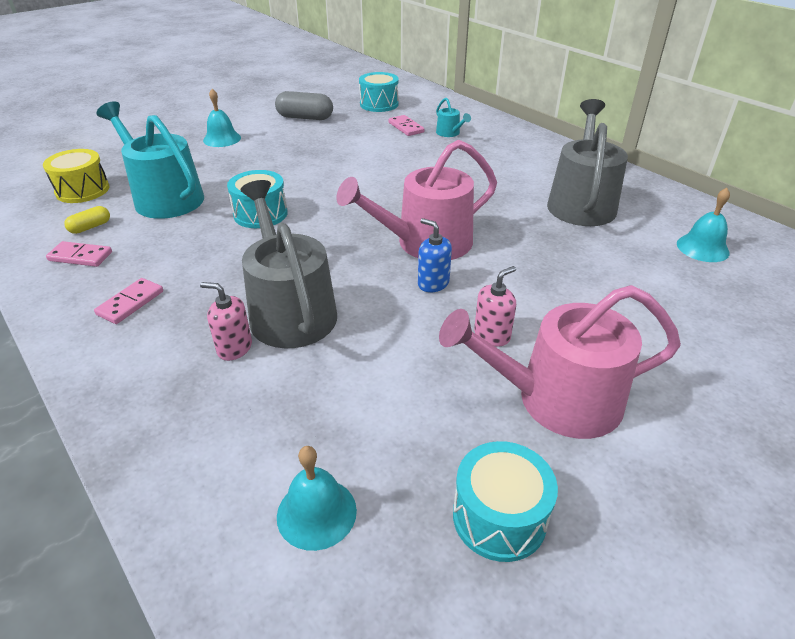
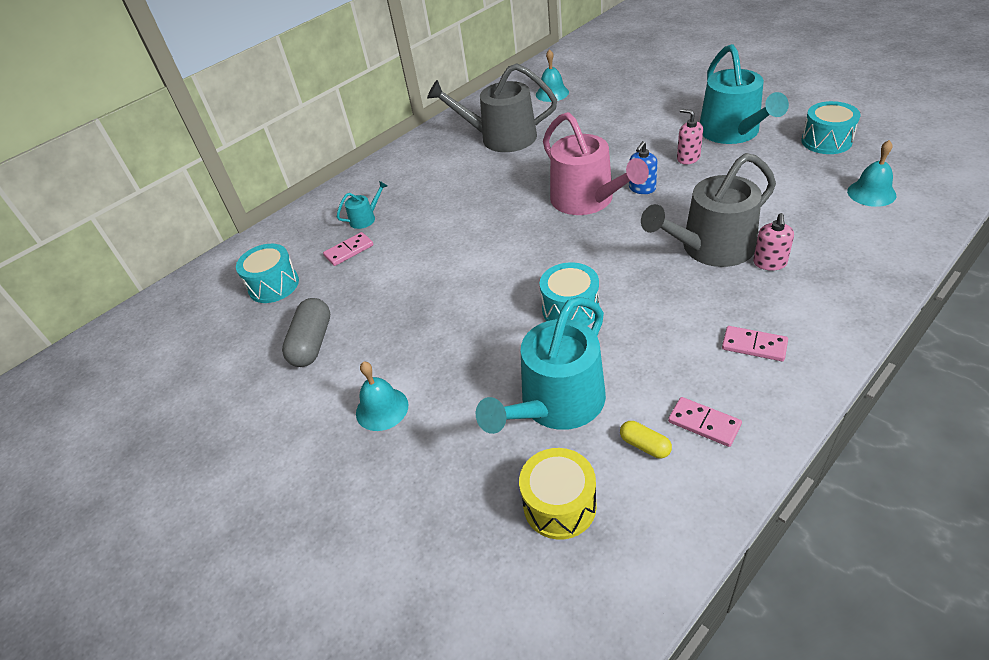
camera: 90 degrees left, 5 degrees up
(80, 256) = (704, 423): pink domino -> pink domino turned 60 degrees counterclockwise
(557, 399) = (732, 132): pink watering can -> turquoise watering can

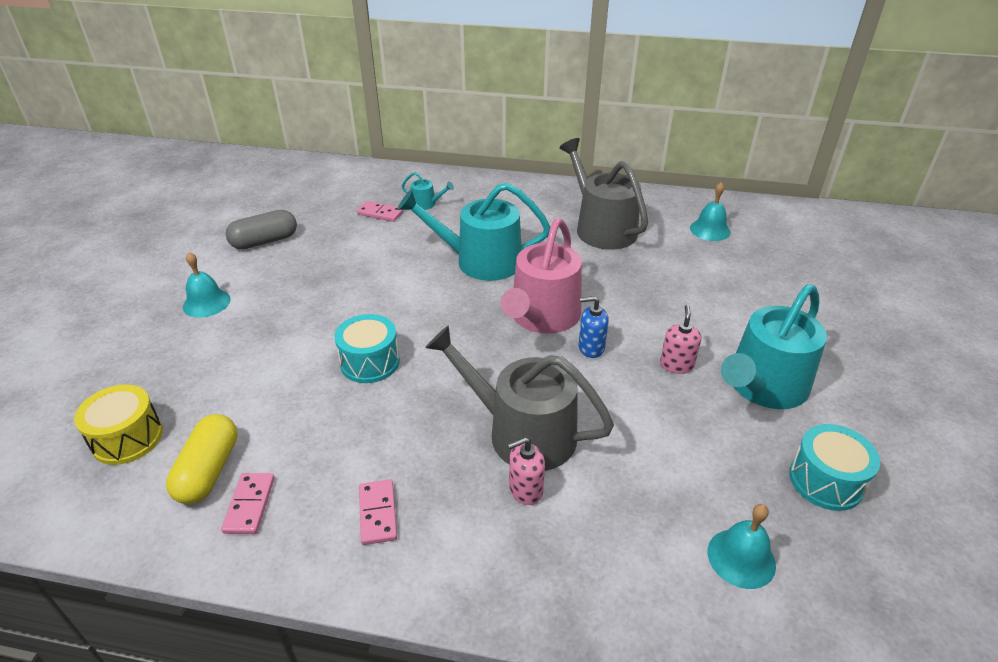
camera: 50 degrees right, 5 degrees down
(273, 285) = (320, 197): turquoise drum -> none
(556, 404) = (243, 396): turquoise watering can -> turquoise watering can (480, 261)
(645, 445) = (209, 470): yellow capsule -> yellow capsule, size x1.84

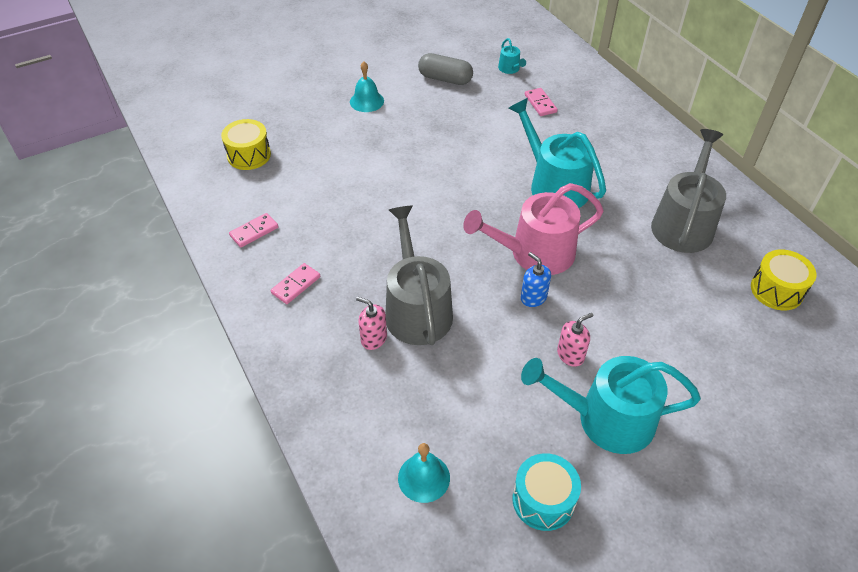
camera: 50 degrees right, 10 degrees up
(209, 470) = (259, 200): yellow capsule -> none
(370, 362) = (398, 202): turquoise drum -> none
(426, 204) = (581, 116): turquoise watering can -> turquoise watering can (510, 69)
(710, 230) = (776, 290): turquoise bell -> yellow drum

